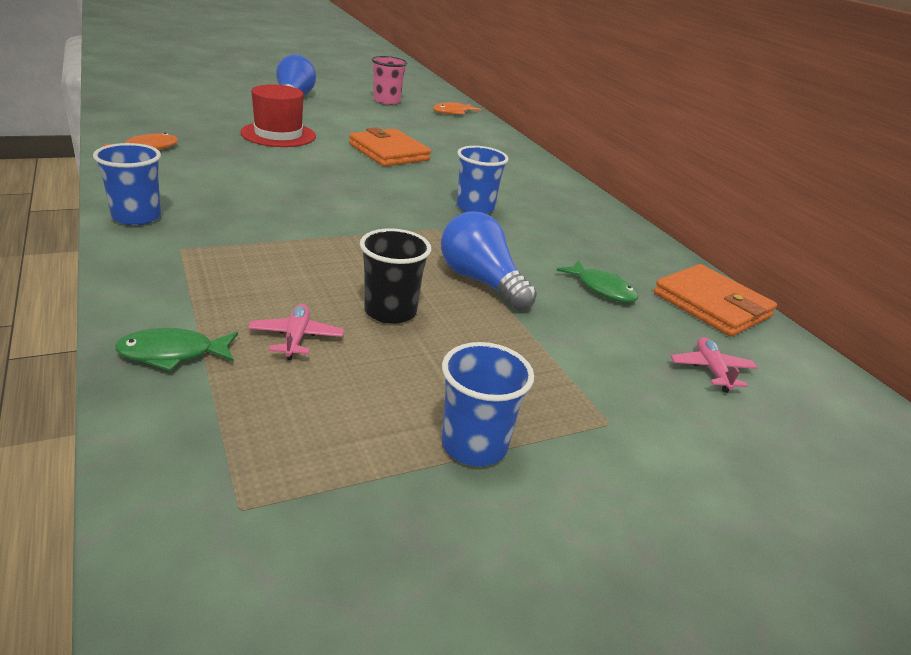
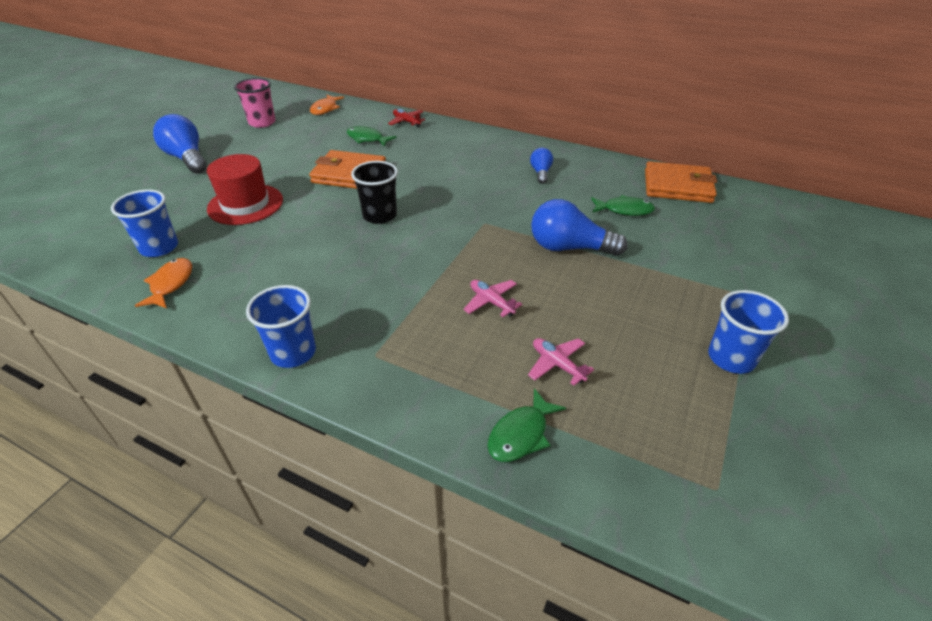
camera: 35 degrees left, 10 degrees up
(390, 311) = (566, 306): black cup -> black cup (380, 215)
(449, 140) = (367, 139): none -> green fish
(475, 208) = (476, 191): blue cup -> blue cup (159, 247)
(507, 145) = (406, 122): none -> red plane
(566, 226) = (540, 173): none -> blue light bulb
(711, 370) = (735, 230): pink plane -> pink plane (491, 302)

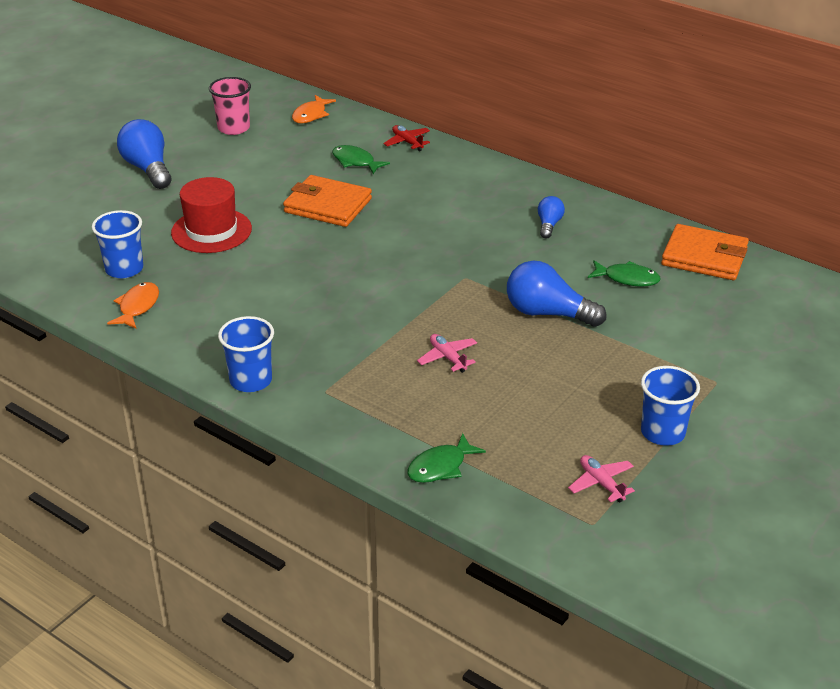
camera: 10 degrees right, 5 degrees down
(380, 215) = (353, 258): black cup -> none
(557, 364) = (492, 418): pink plane -> pink plane (601, 483)

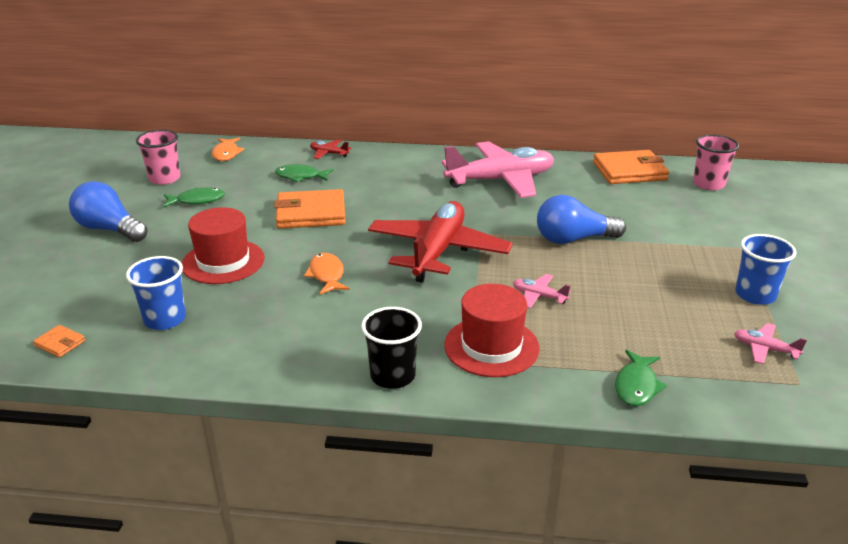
camera: 30 degrees left, 5 degrees down
(37, 263) = (60, 343): none -> orange wallet
(137, 307) = (211, 349): orange fish -> orange fish (327, 275)
(251, 380) = (393, 376): blue cup -> black cup
(355, 387) = (491, 346): none -> red hat
(403, 282) = (438, 251): none -> red plane
(549, 225) = (501, 180): blue light bulb -> pink plane
(627, 279) = (598, 199): green fish -> green fish (197, 200)
(778, 300) = (708, 184): none -> pink cup

